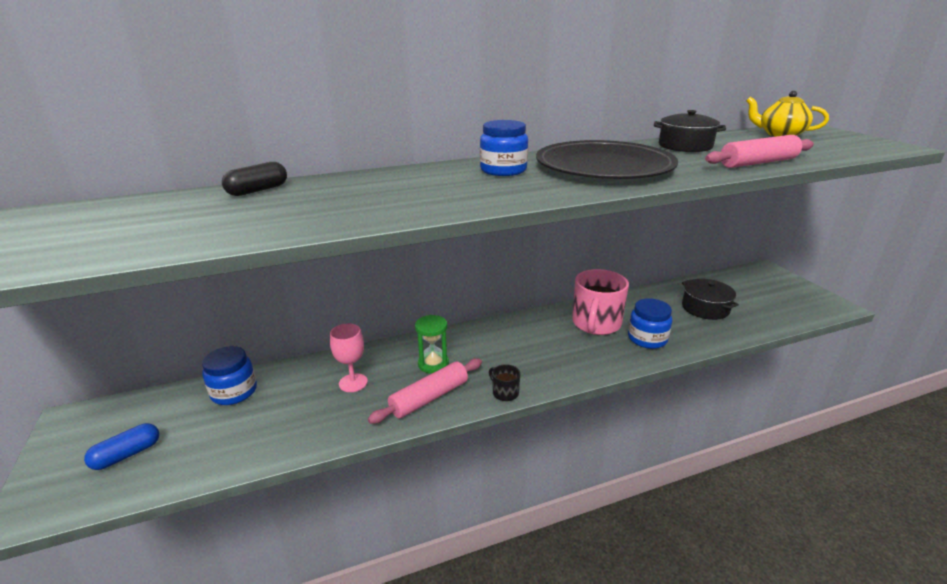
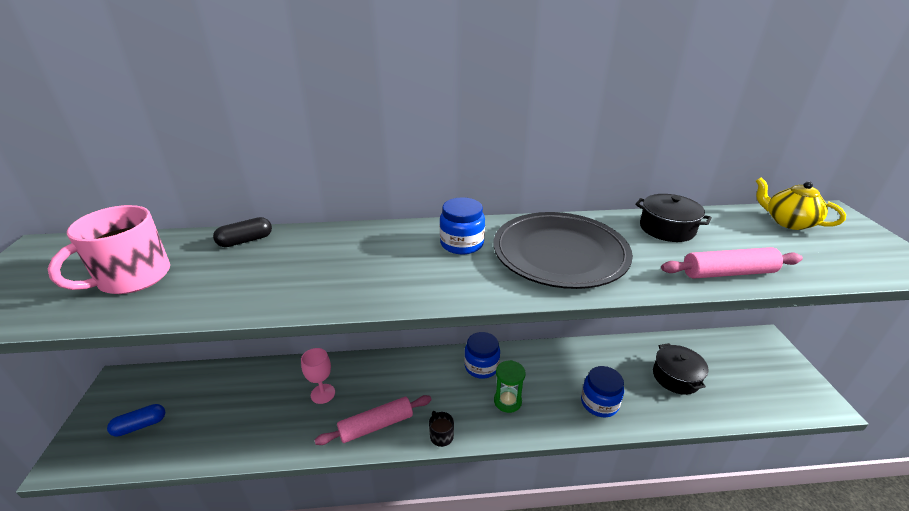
camera: 15 degrees right, 5 degrees up
(234, 392) = (232, 381): blue jar -> blue jar (481, 366)
(433, 364) = (394, 388): green hourglass -> green hourglass (507, 401)
(596, 324) = (557, 373): pink mug -> pink mug (133, 277)

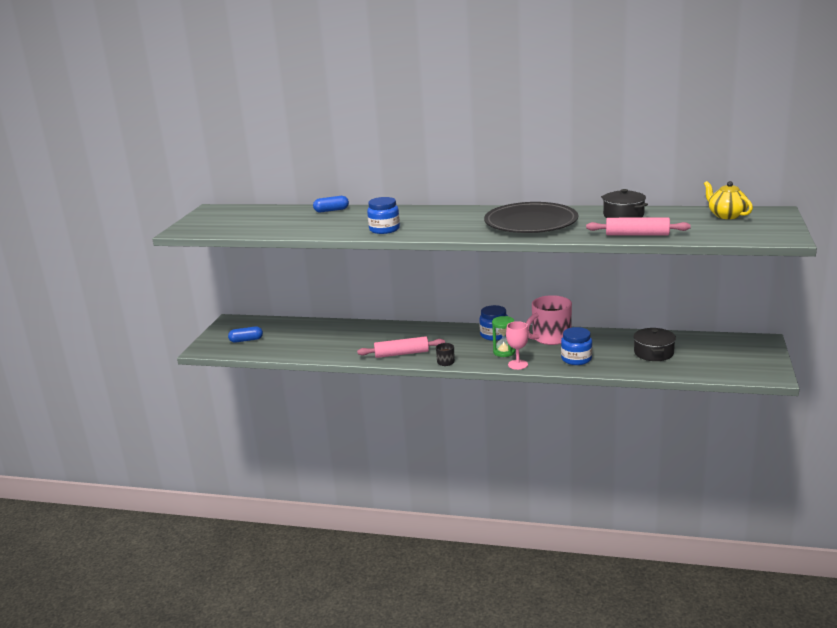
camera: 20 degrees right, 10 degrees down
(133, 277) = (267, 221): pink mug -> pink mug (550, 338)
(245, 241) = (331, 210): black capsule -> blue capsule
(323, 393) = (369, 337): pink goblet -> pink goblet (518, 364)
(462, 244) = (468, 216): blue jar -> blue jar (384, 229)

